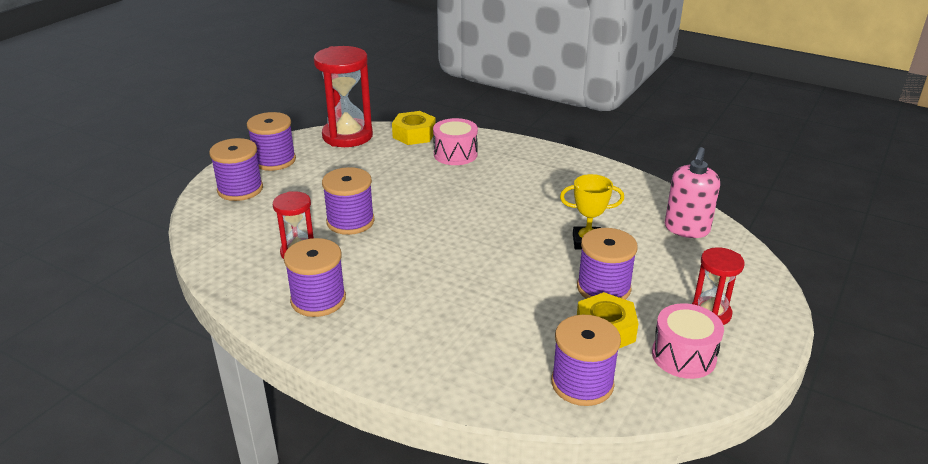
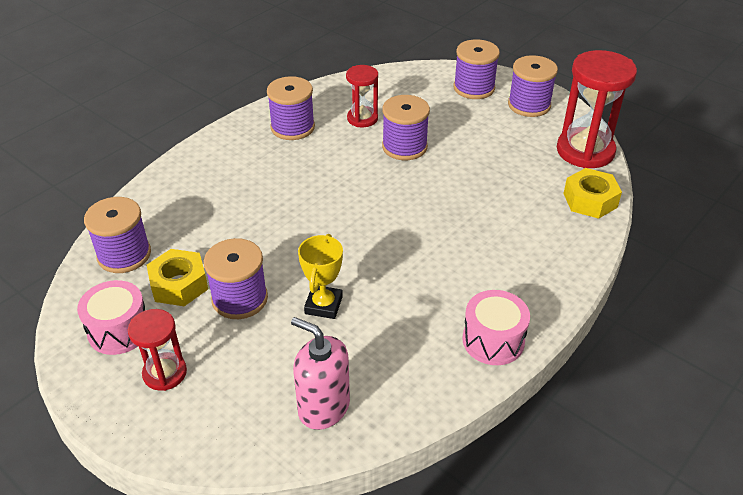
camera: 100 degrees right, 10 degrees up
(455, 154) = (537, 228): pink drum -> pink drum (493, 340)

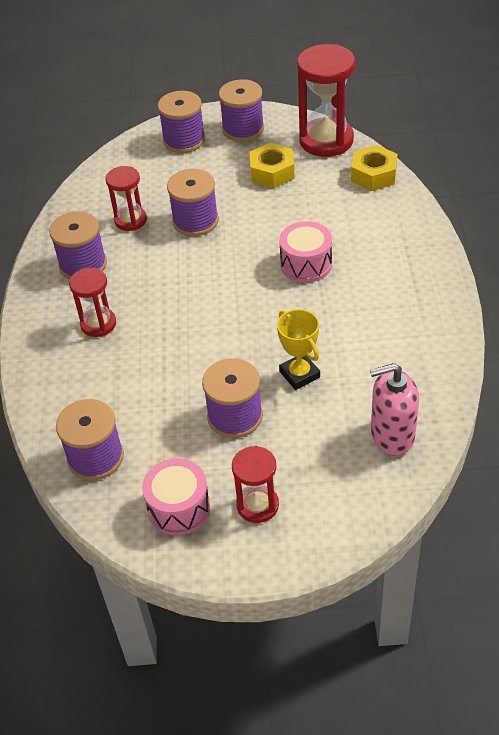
camera: 40 degrees left, 5 degrees up
(179, 284) = (174, 443): yellow nut -> yellow nut (272, 172)
(247, 171) = (98, 324): none -> red hourglass
(493, 340) = (434, 312): pink drum -> pink drum (306, 264)

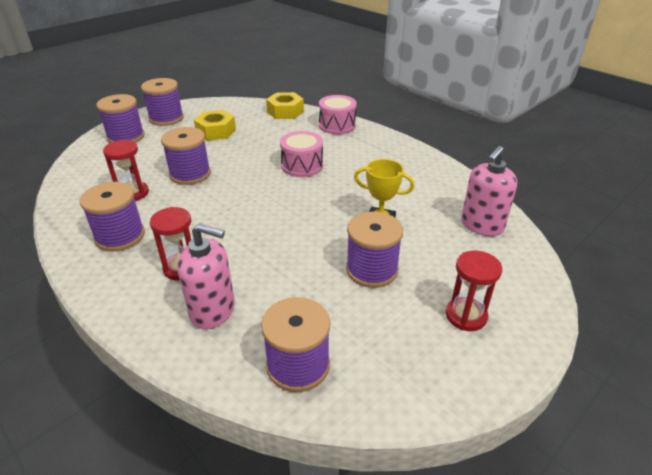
camera: 45 degrees left, 10 degrees down
(84, 376) = (213, 311): none -> pink soap dispenser
(179, 508) = (416, 357): pink drum -> pink drum (337, 125)
(326, 140) = (233, 106): red hourglass -> none

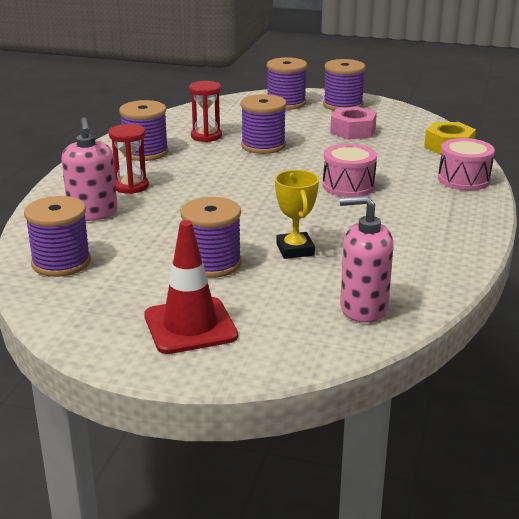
camera: 60 degrees right, 10 degrees down
(216, 131) = (353, 131): yellow nut -> pink nut
(466, 316) = (190, 326): red hourglass -> red traffic cone

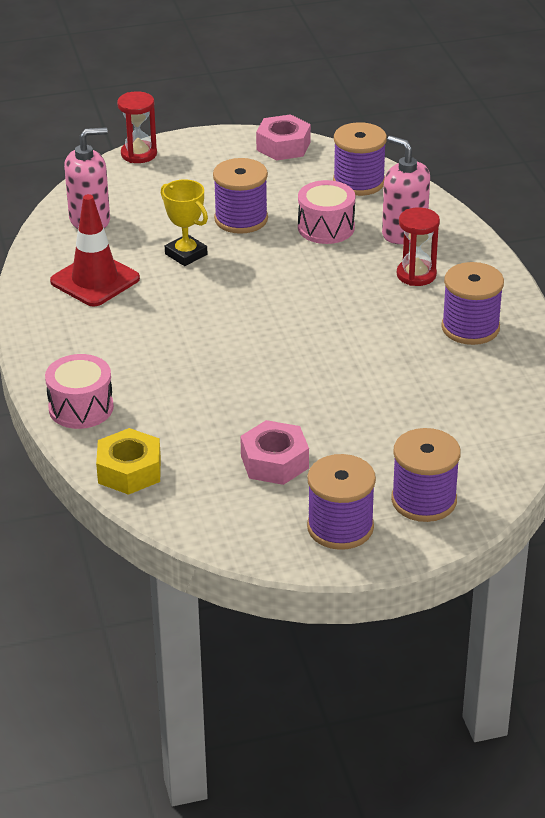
camera: 150 degrees right, 10 degrees up
(73, 324) = (283, 146): none -> pink nut
(190, 326) = (202, 169): red traffic cone -> red traffic cone (95, 280)
(206, 136) = (441, 382): red hourglass -> red hourglass (139, 154)
(263, 146) = (355, 388): purple spool -> none
(348, 186) = (201, 352): pink drum -> pink drum (326, 228)

